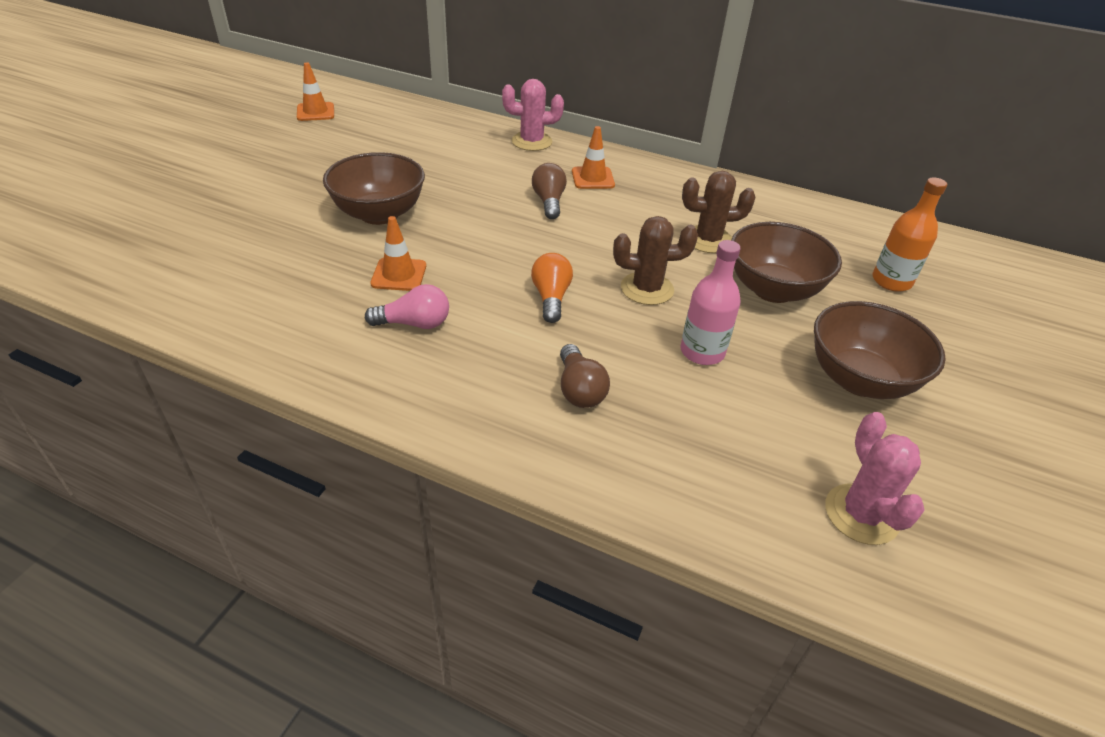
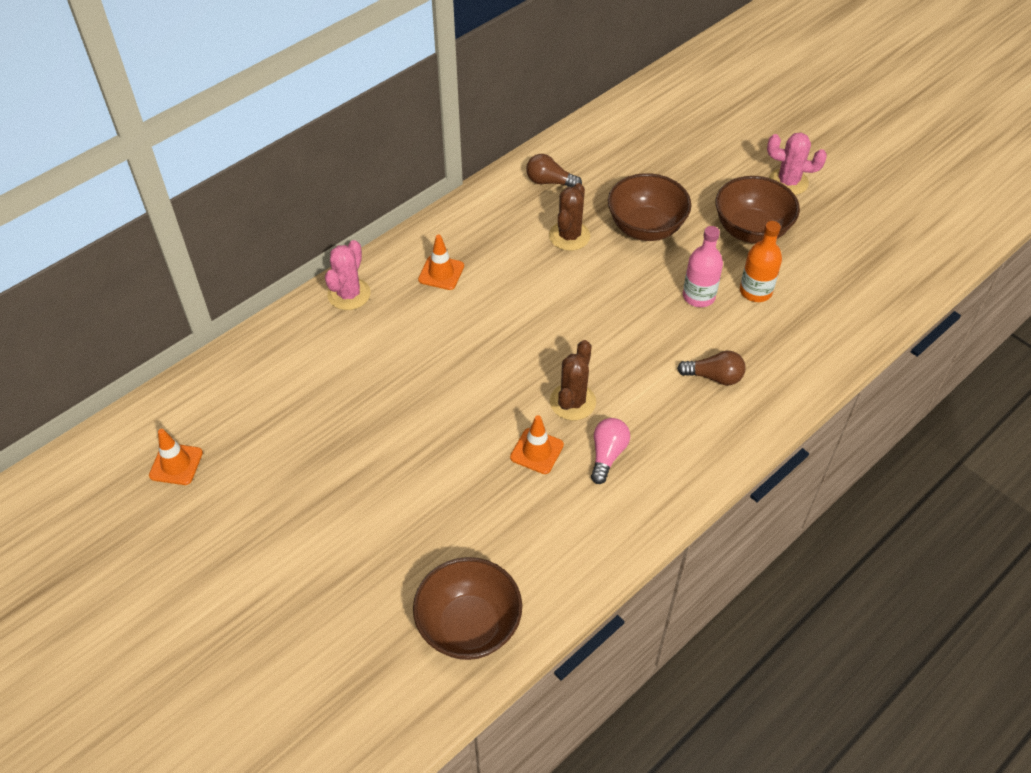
camera: 65 degrees left, 10 degrees up
(379, 214) = (431, 446): brown bowl -> brown bowl (469, 626)
(549, 202) = (467, 316): brown light bulb -> brown light bulb (550, 182)
(551, 298) = (607, 359): orange light bulb -> none
(647, 289) = (617, 298): brown cactus -> brown cactus (572, 402)
(861, 514) = (853, 285): pink cactus -> pink cactus (788, 182)
(891, 281) = (660, 161): orange bottle -> orange bottle (755, 291)

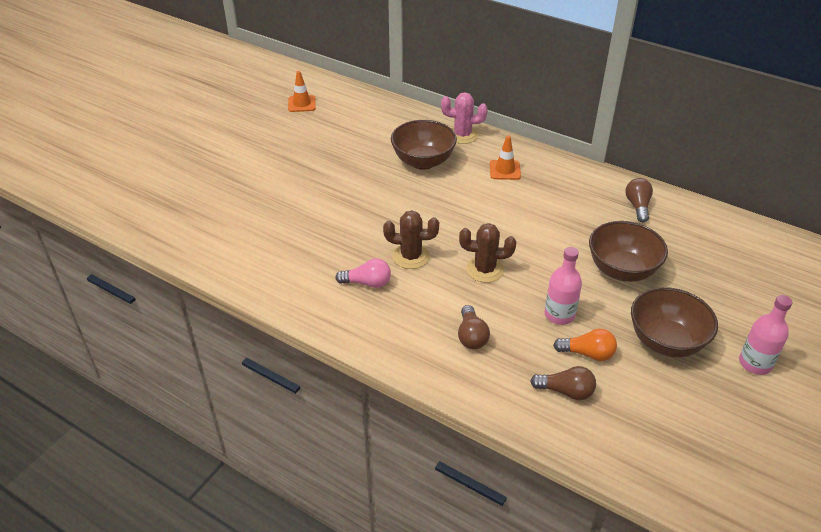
camera: 75 degrees right, 10 degrees down
(469, 626) = (209, 239): brown bowl -> brown bowl (423, 161)
(537, 451) = (358, 246): orange traffic cone -> none
(569, 236) = (583, 227): brown cactus -> brown cactus (485, 269)
(755, 291) = (587, 353): orange bottle -> orange light bulb
(788, 182) = (755, 363): pink cactus -> pink bottle
(801, 322) = (566, 391): none -> brown light bulb

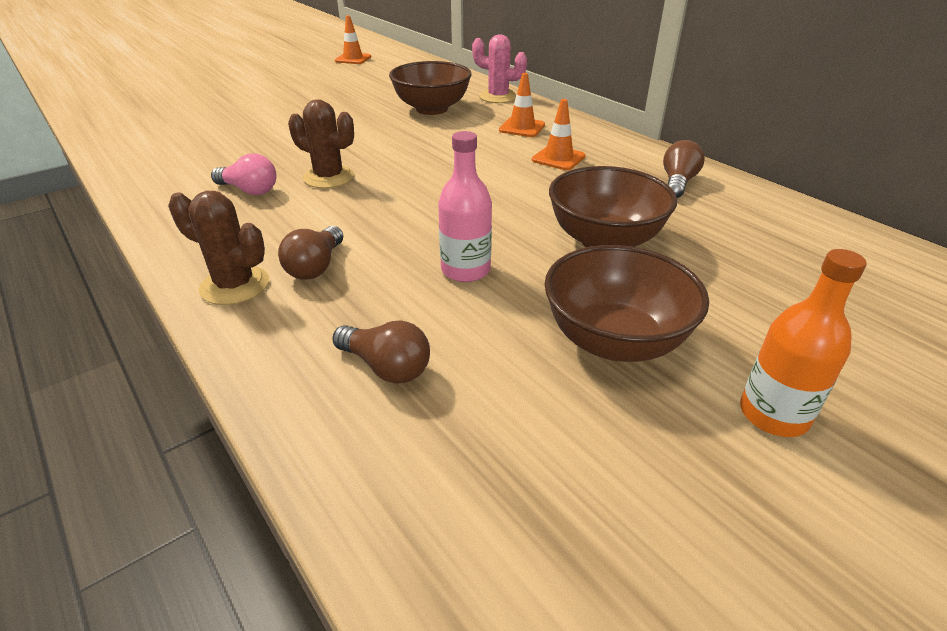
camera: 20 degrees right, 5 degrees down
(485, 269) = (407, 205): brown cactus -> brown cactus (235, 285)
(550, 199) = (558, 158): none -> orange traffic cone
(587, 353) = (467, 325): orange light bulb -> none
(755, 363) = (773, 414): pink bottle -> orange bottle

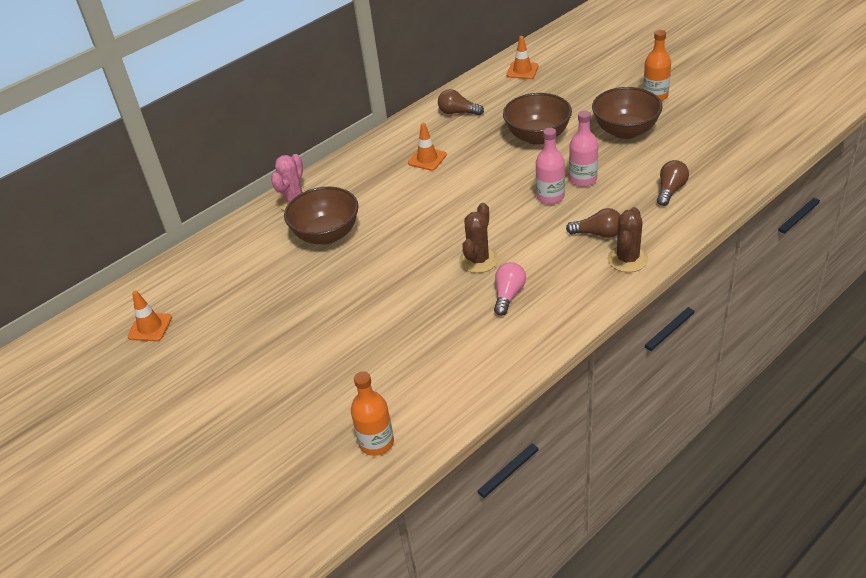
camera: 90 degrees left, 5 degrees up
(126, 124) = (376, 442): none -> orange bottle
(432, 236) = (550, 196): none -> pink bottle
(522, 128) = (369, 180): orange traffic cone -> orange traffic cone (522, 71)

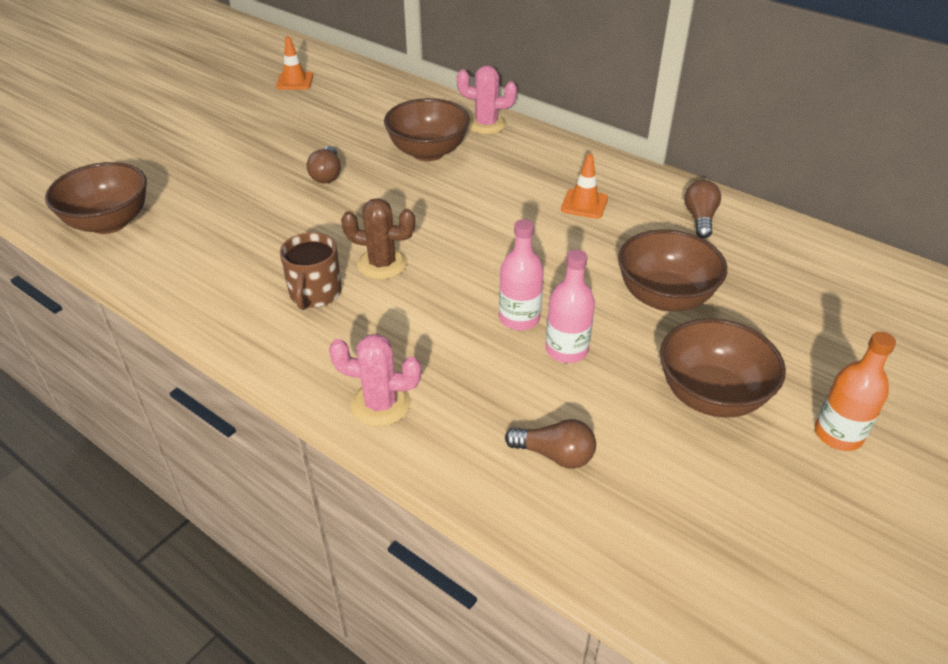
camera: 75 degrees right, 0 degrees up
(376, 442) = (109, 222): orange bottle -> brown bowl
(508, 295) = (315, 293): pink light bulb -> brown mug
(522, 71) = (841, 270): orange traffic cone -> none
(598, 233) = (438, 370): brown light bulb -> brown light bulb (327, 175)
(627, 259) = (380, 404): brown cactus -> pink cactus

